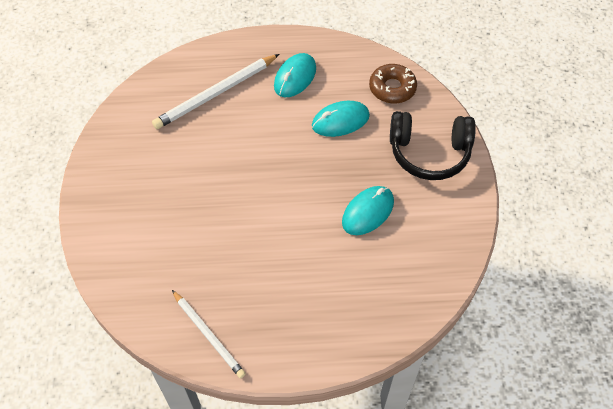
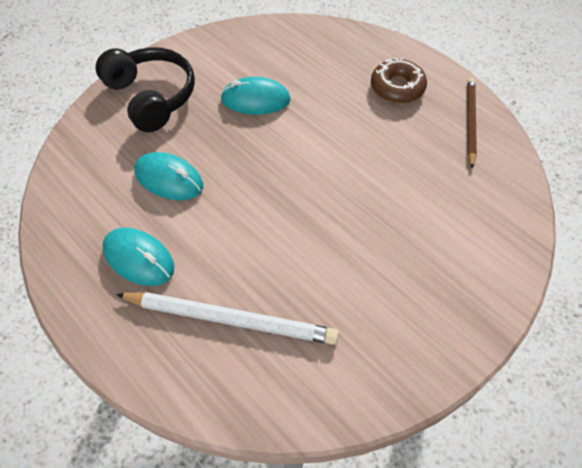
camera: 130 degrees left, 0 degrees up
(209, 335) = (470, 122): white pencil -> brown pencil
(295, 77) = (139, 258): turquoise mouse -> turquoise mouse turned 45 degrees clockwise
(392, 88) = (87, 165): brown donut -> brown donut (397, 87)

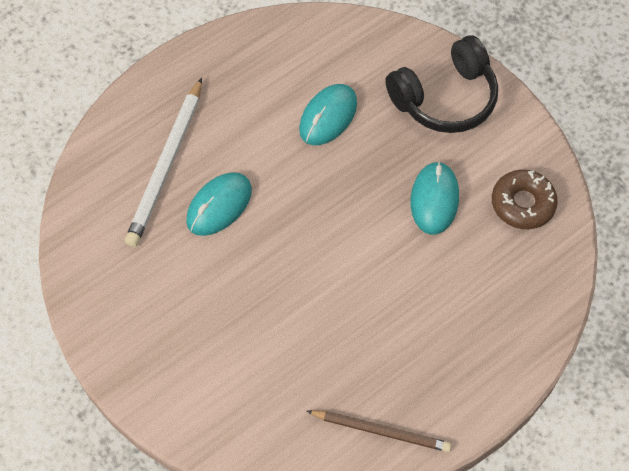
camera: 95 degrees right, 5 degrees up
(139, 258) = (239, 95): turquoise mouse -> turquoise mouse (219, 206)
(397, 87) = (446, 357): brown donut -> brown donut (522, 204)

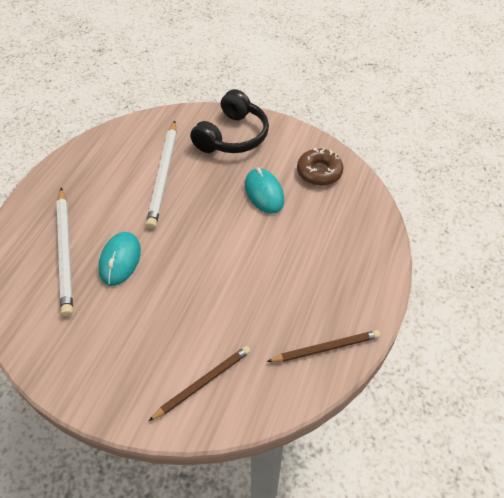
camera: 30 degrees left, 10 degrees down
(227, 397) = (203, 383): none -> brown pencil
(328, 116) = (164, 176): turquoise mouse -> white pencil

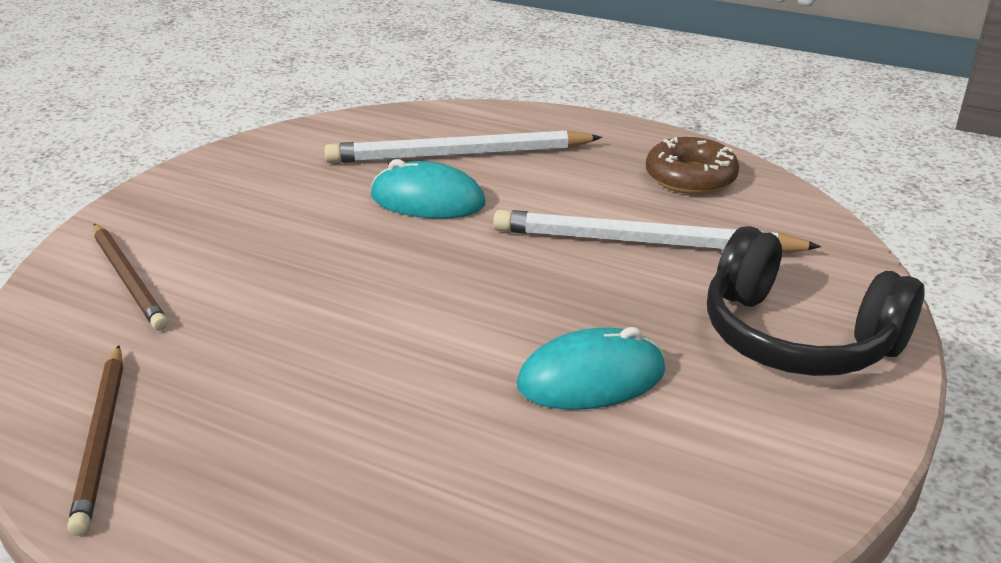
camera: 95 degrees right, 20 degrees down
(319, 172) = (677, 491): brown donut -> brown donut (690, 178)

